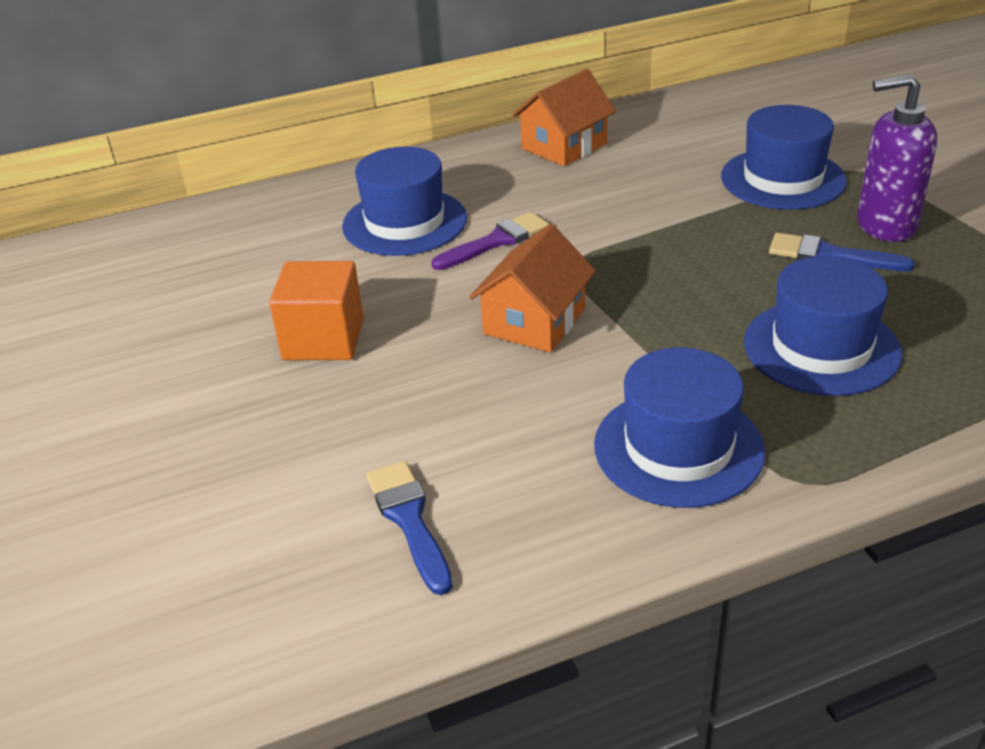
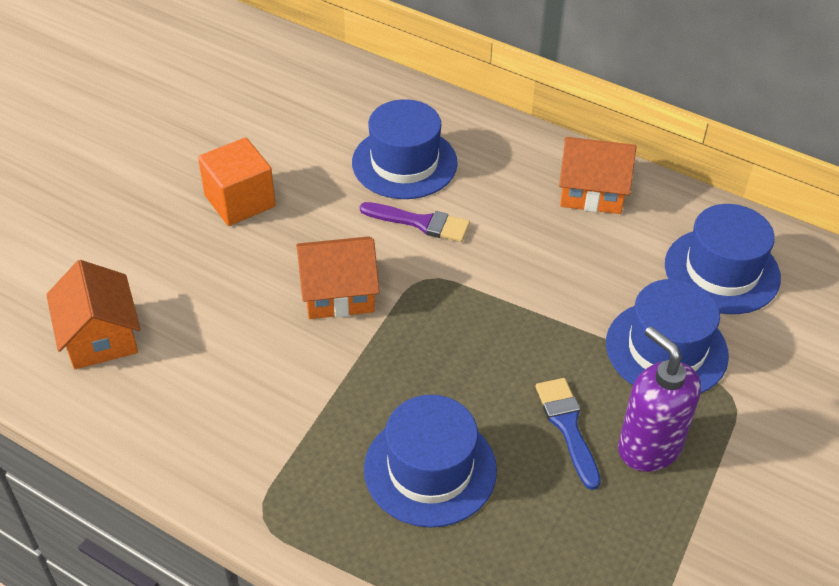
camera: 50 degrees right, 10 degrees up
(409, 520) = (100, 336): blue brush -> orange house
(678, 448) = (253, 434): blue hat -> blue hat (722, 271)

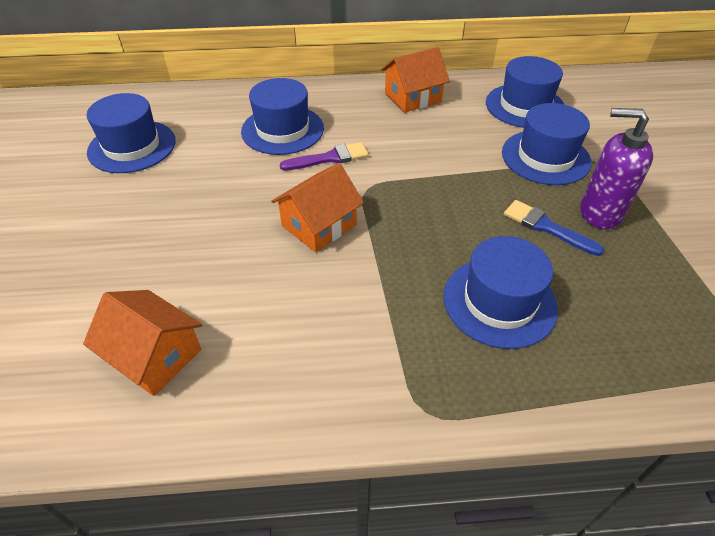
camera: 35 degrees left, 0 degrees up
(240, 201) = (185, 202): orange cube -> none
(243, 110) = (132, 146): none -> blue hat

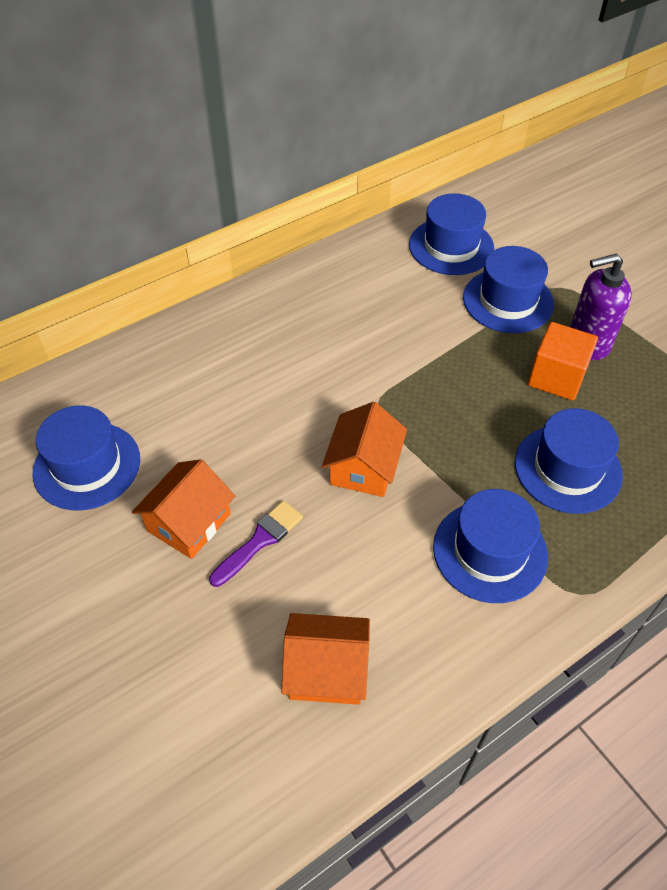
camera: 30 degrees left, 5 degrees up
(282, 130) = (237, 373): blue hat -> blue hat (490, 551)
(329, 158) = (313, 387): purple brush -> purple brush (259, 541)
(412, 97) = (338, 278): orange house -> orange house (189, 522)
(546, 227) = (556, 377): blue brush -> orange cube

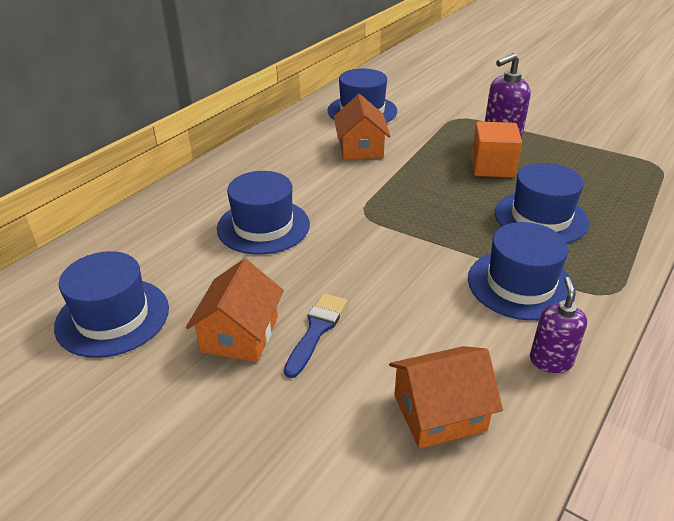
camera: 20 degrees left, 15 degrees down
(259, 541) = (316, 330): purple brush -> blue brush
(364, 467) = (379, 255): orange house -> orange house (361, 148)
(465, 652) = (550, 361): none -> purple soap dispenser
(508, 301) = (425, 132): blue hat -> blue hat (263, 226)

